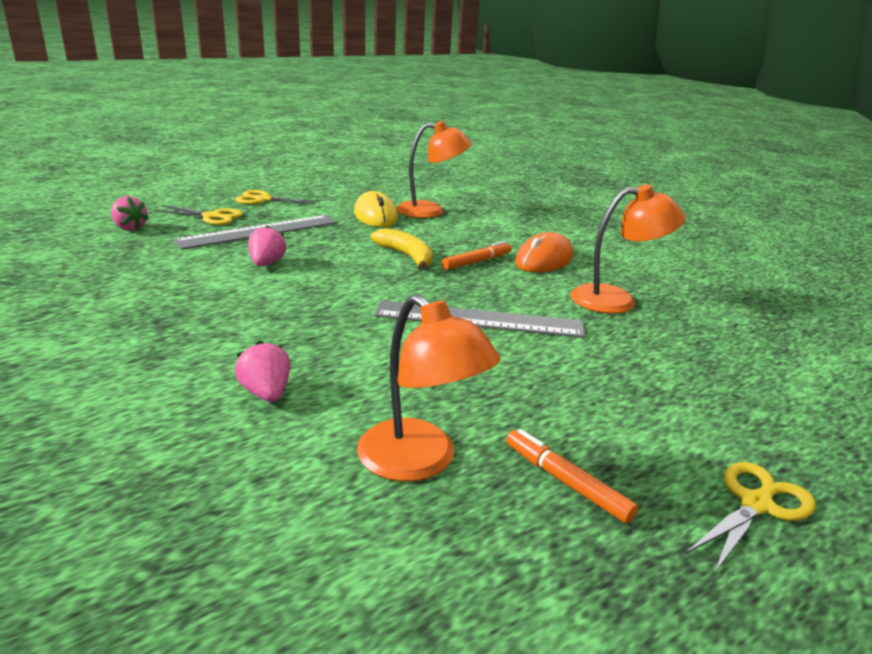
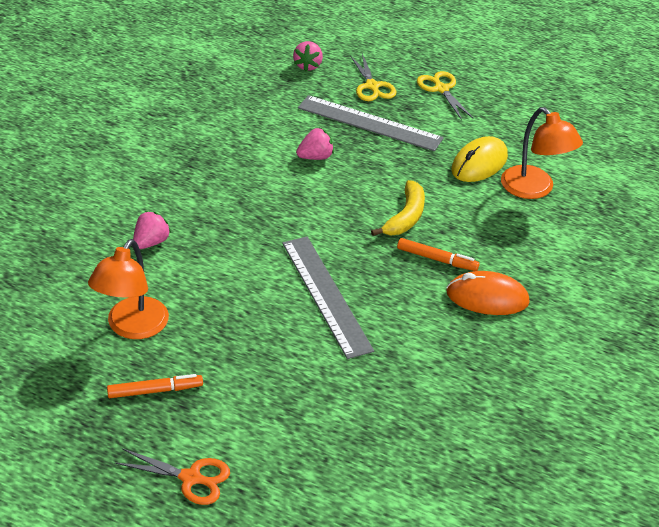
camera: 60 degrees right, 15 degrees up
(566, 482) = (155, 391): orange marker -> orange marker turned 60 degrees clockwise
(616, 300) = (440, 363): orange lamp -> none
(756, 504) = (190, 478): yellow scissors -> orange scissors

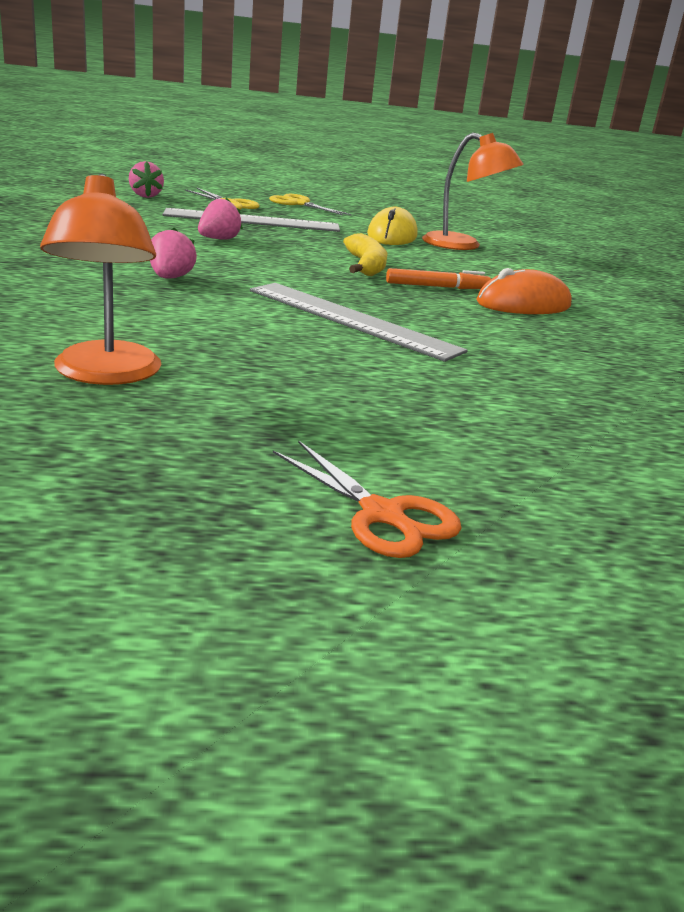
camera: 30 degrees left, 15 degrees down
(151, 242) = (65, 304): pink strawberry -> pink strawberry (170, 278)
(155, 391) = (210, 429): orange marker -> none
(190, 478) = (382, 515): orange scissors -> orange scissors turned 60 degrees clockwise

